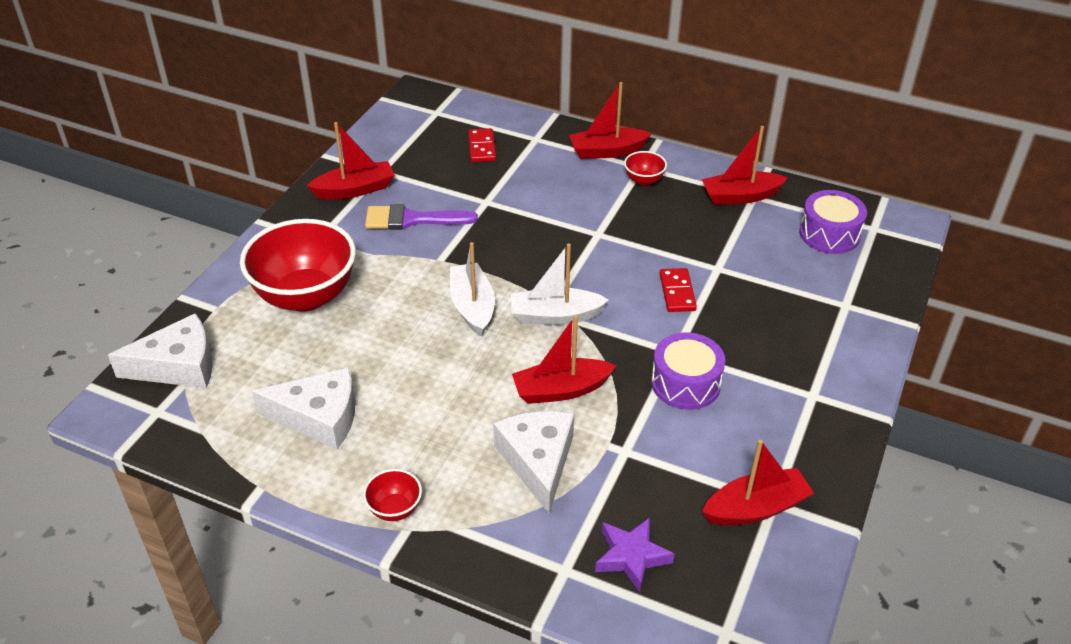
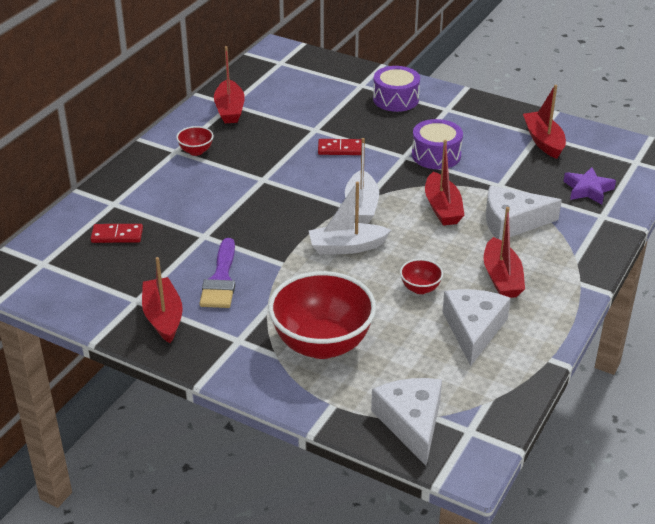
camera: 85 degrees left, 5 degrees down
(394, 509) = (562, 288): red bowl -> red bowl (420, 288)
(607, 151) = (147, 166): red boat -> red boat (502, 278)
(829, 234) = (284, 80): purple drum -> purple drum (396, 99)

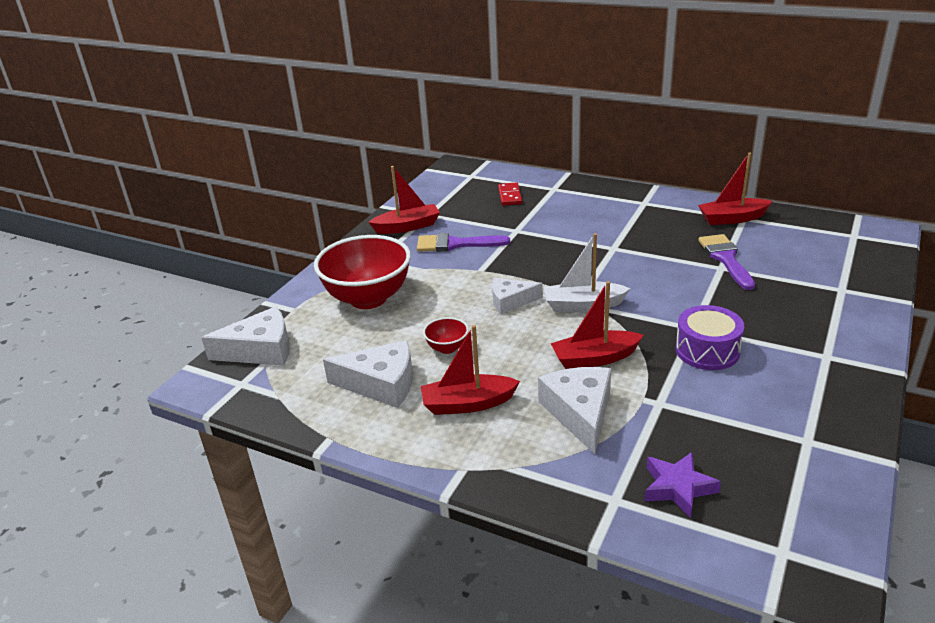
camera: 90 degrees right, 5 degrees down
(196, 151) = (647, 211): red bowl -> none
(301, 125) = (725, 259): none -> purple brush
(340, 149) = (688, 285): red domino -> none
(347, 247) = (510, 301): white boat -> white cheese
(396, 99) = (824, 315): purple drum -> none
(543, 141) = (791, 446): red boat -> none

